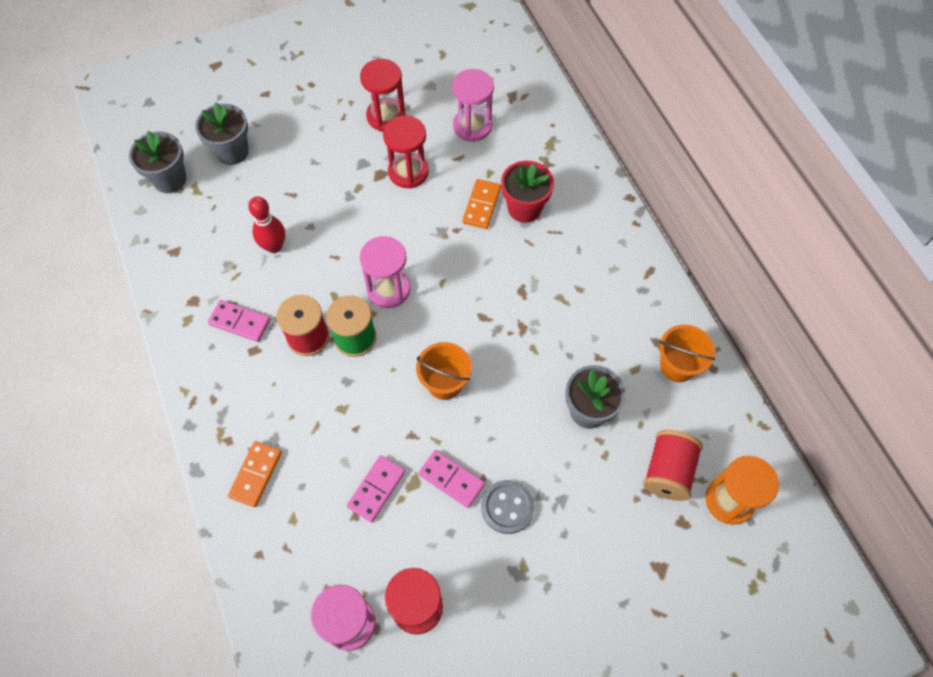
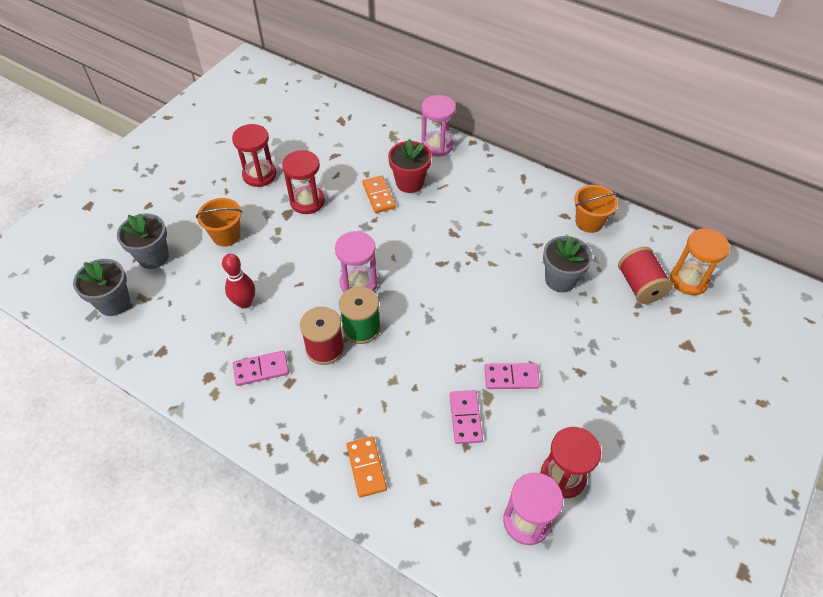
camera: 35 degrees left, 10 degrees down
(444, 383) = (452, 319): orange bucket -> orange bucket (226, 235)
(472, 126) = (329, 151): pink hourglass -> pink hourglass (437, 145)
(507, 507) = (563, 371): grey button -> none

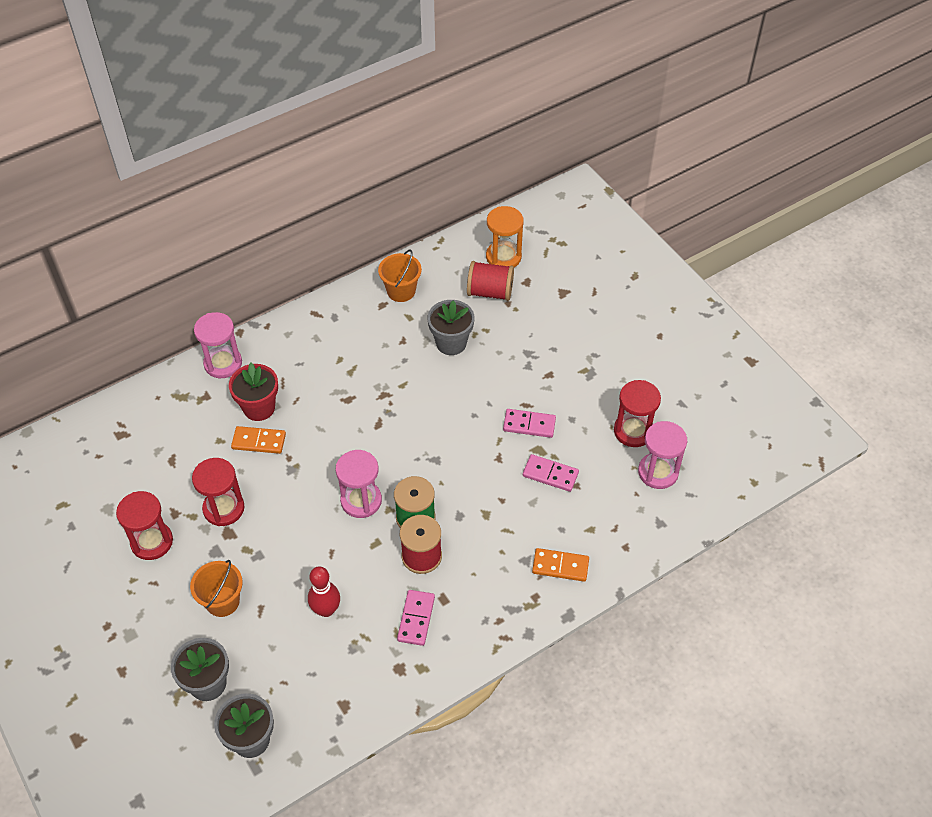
camera: 65 degrees left, 0 degrees up
(511, 377) = (529, 424): pink domino -> pink domino turned 75 degrees clockwise

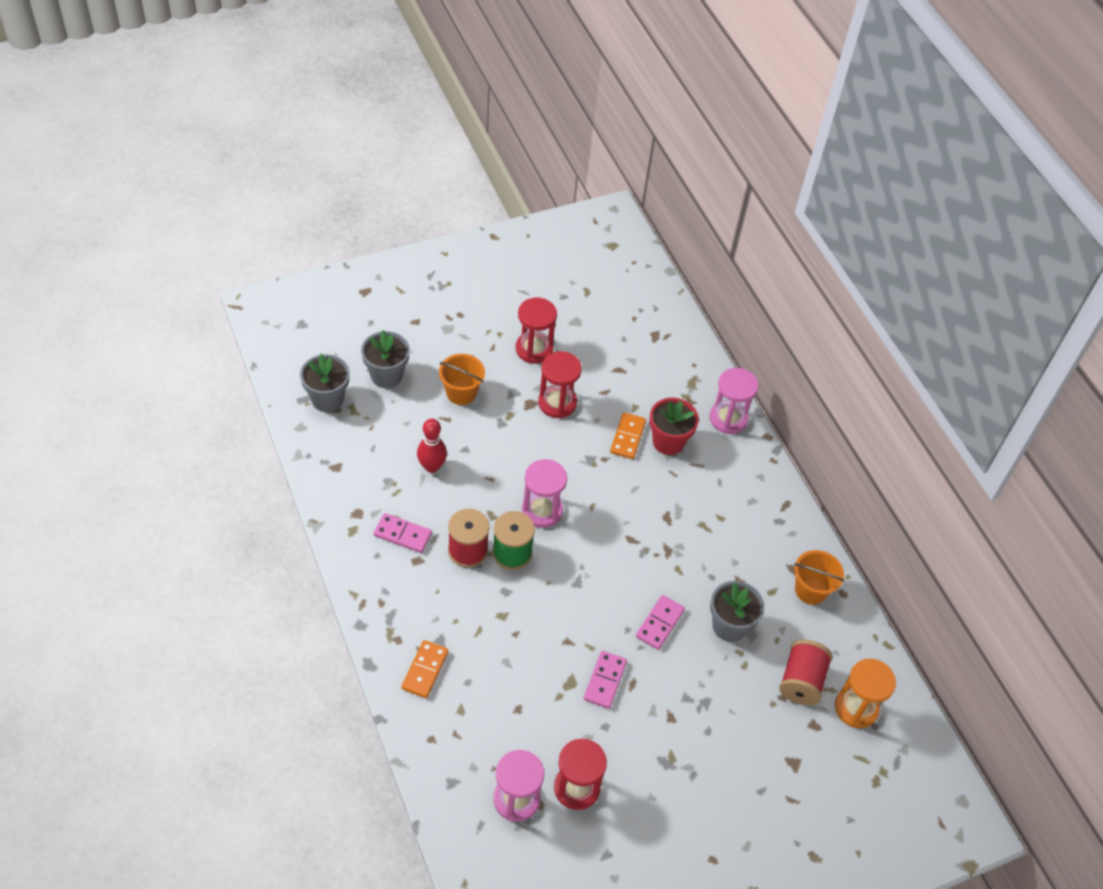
camera: 95 degrees right, 0 degrees up
(550, 474) = (536, 687): pink domino -> pink domino (659, 623)

